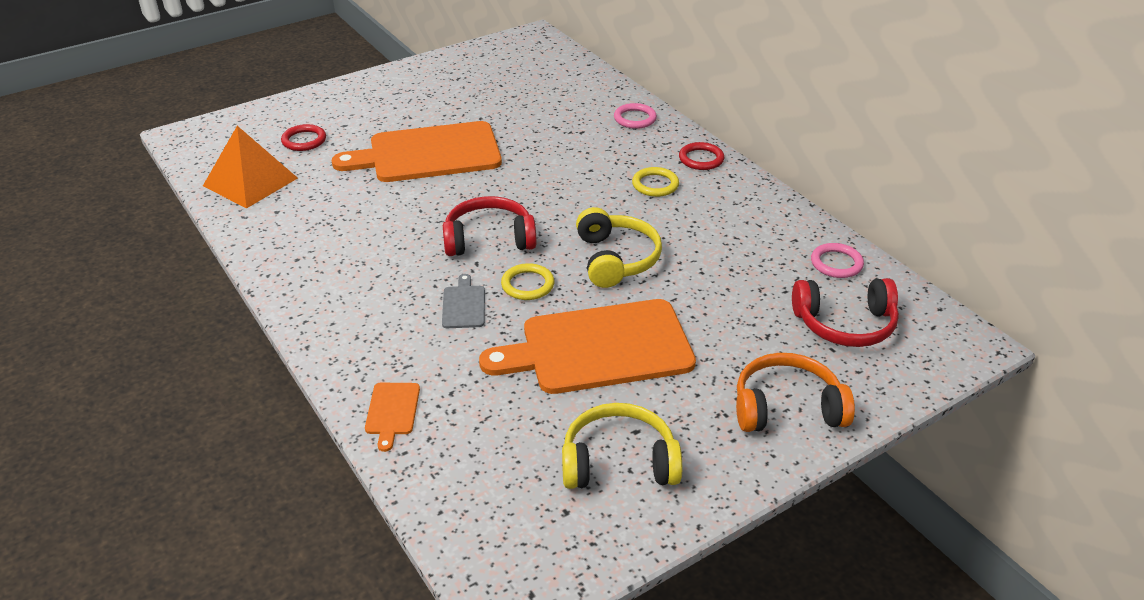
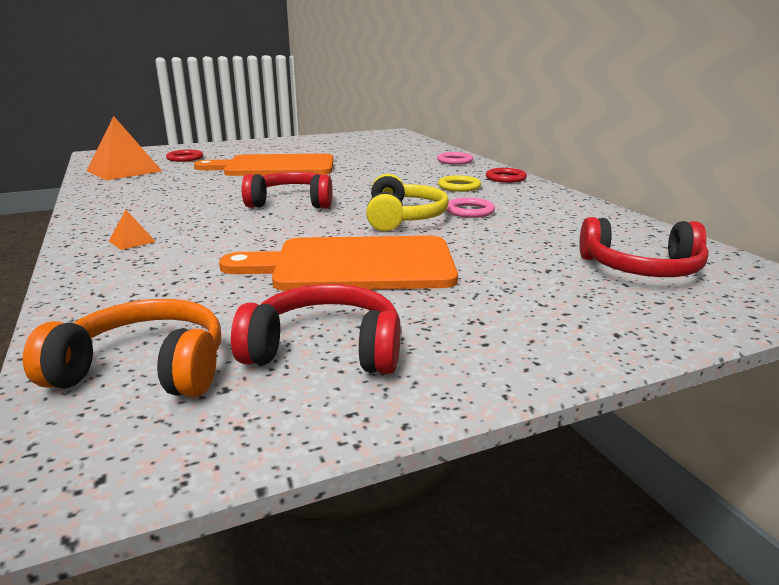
camera: 10 degrees right, 15 degrees down
(368, 333) = (132, 241): none -> orange pyramid
(392, 411) = (100, 289): orange cutting board -> none
(463, 305) = (238, 232): grey cutting board -> none
(527, 285) = (308, 226): yellow ring -> none
(619, 462) = (325, 349): yellow headphones -> red headphones
(787, 408) = (563, 323): orange headphones -> orange headphones (144, 369)
(836, 263) = (631, 232): pink ring -> pink ring (469, 211)

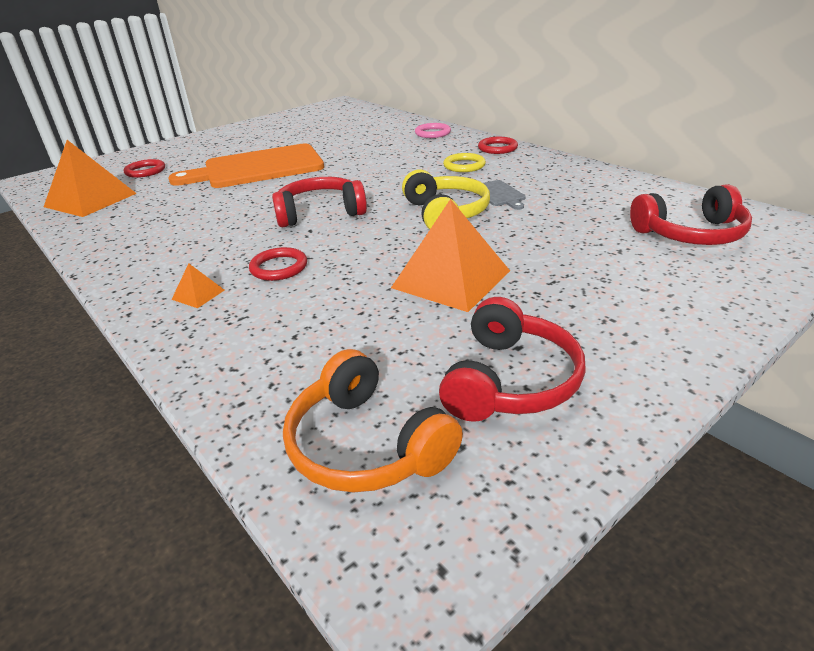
camera: 15 degrees left, 10 degrees up
(144, 369) = (366, 444): orange headphones -> orange headphones turned 120 degrees counterclockwise
(215, 234) = (279, 267): none -> red ring
(325, 349) = (510, 380): red headphones -> red headphones turned 120 degrees clockwise
(355, 265) = (451, 279): orange cutting board -> orange pyramid
(469, 211) = (499, 194): pink ring -> grey cutting board

